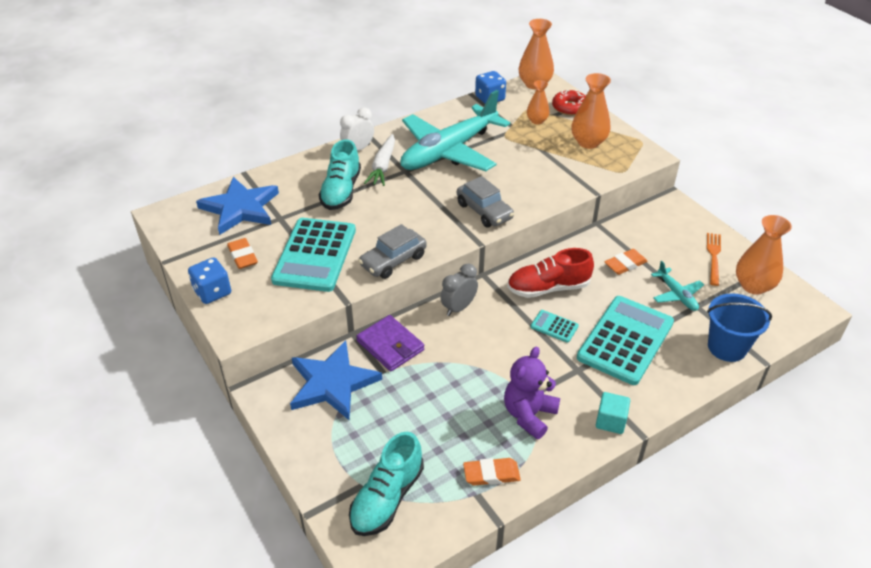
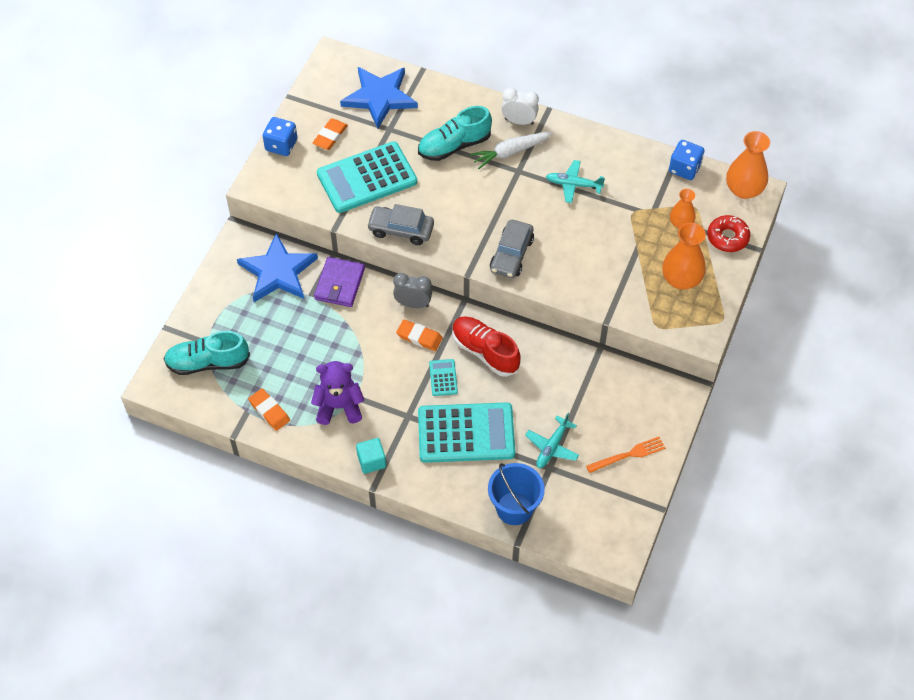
camera: 55 degrees right, 15 degrees up
(449, 151) = (573, 185): turquoise plane -> turquoise plane, size x0.42
(625, 264) = (561, 392): orange eraser -> orange eraser (419, 337)
(753, 286) = (612, 500): orange vase -> none

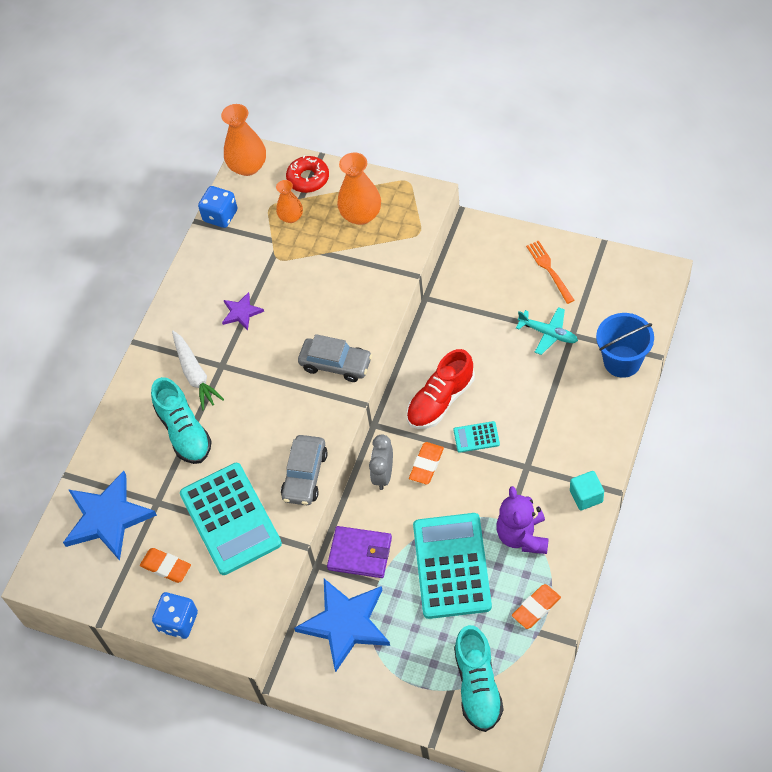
camera: 85 degrees left, 0 degrees up
(466, 433) = (541, 410): turquoise calculator -> turquoise calculator (451, 566)
(519, 121) = (151, 369): white clock -> none
(573, 185) = (241, 312): turquoise plane -> purple star

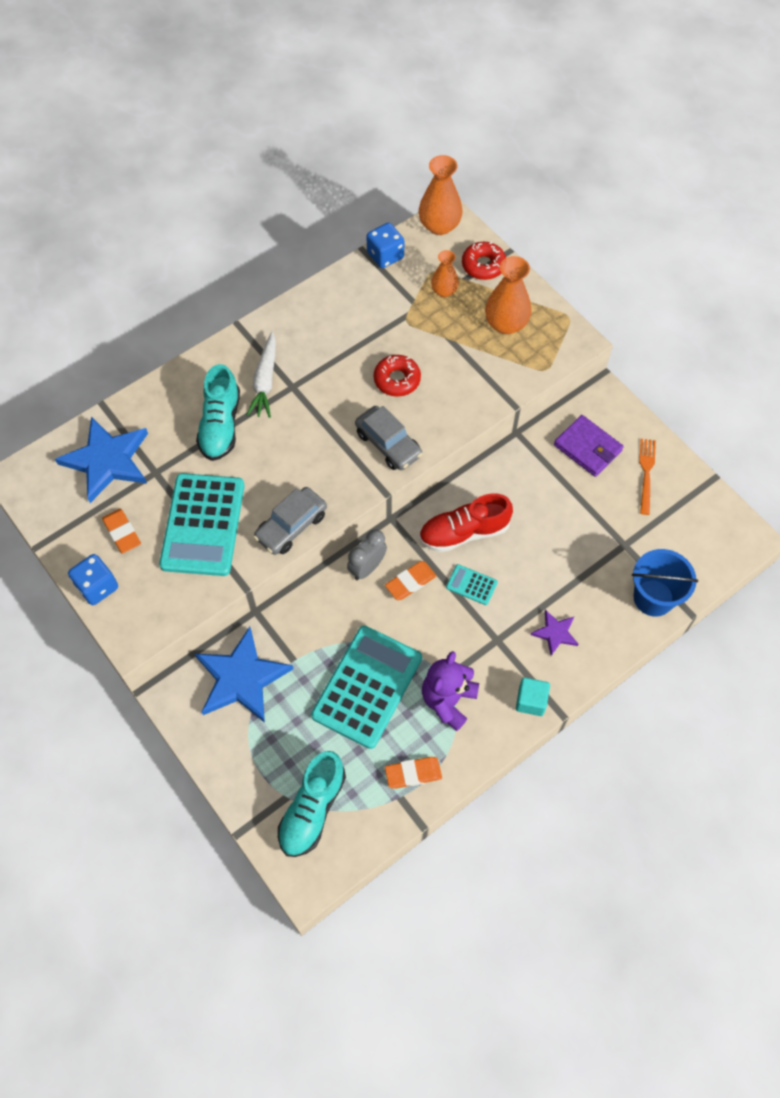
camera: 25 degrees right, 5 degrees up
(241, 312) = (342, 350): purple star -> purple star (555, 633)
(305, 310) = (397, 380): none -> red donut
(360, 554) = (297, 624): purple wallet -> purple wallet (587, 448)
(548, 333) = (603, 530): turquoise plane -> none

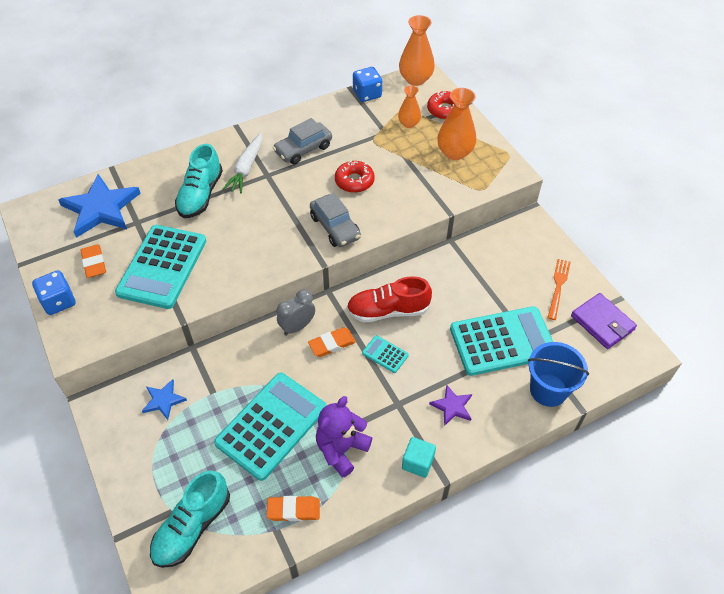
camera: 10 degrees right, 10 degrees down
(241, 678) = (163, 400): blue star -> blue star, size x0.49
(291, 526) = (236, 278): grey car -> grey car (303, 149)
(587, 448) = (509, 260): purple wallet -> purple wallet (602, 323)
(595, 549) = (502, 341): none -> turquoise calculator

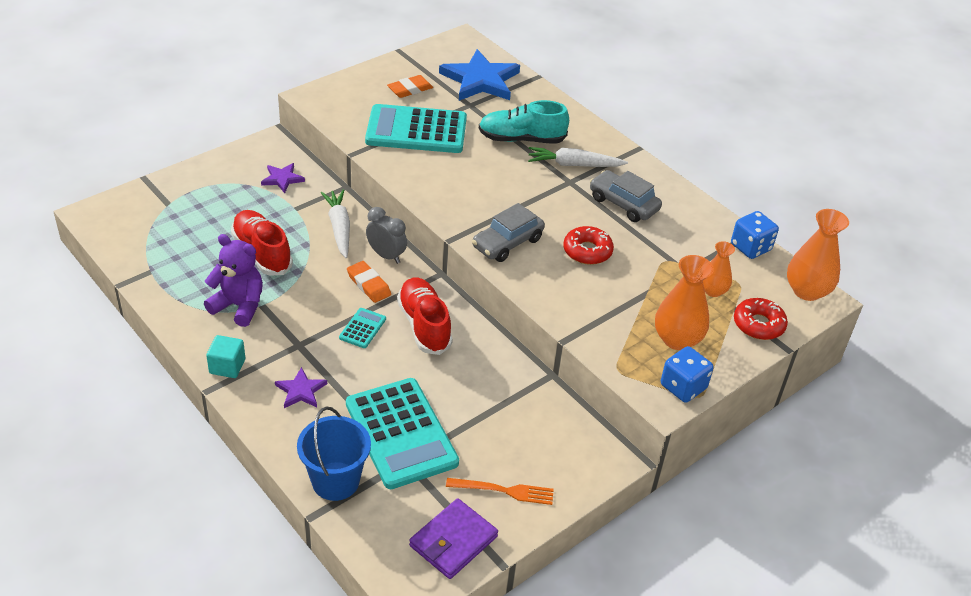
camera: 75 degrees right, 10 degrees down
(59, 301) = (360, 79): blue dice -> blue dice (683, 387)
(163, 400) = (282, 179): blue star -> purple star
(192, 526) = (153, 218): turquoise shoe -> none
(251, 358) = (339, 228): none -> white carrot
(271, 425) = (262, 253): turquoise calculator -> red shoe
(293, 510) = (171, 280): orange eraser -> none

